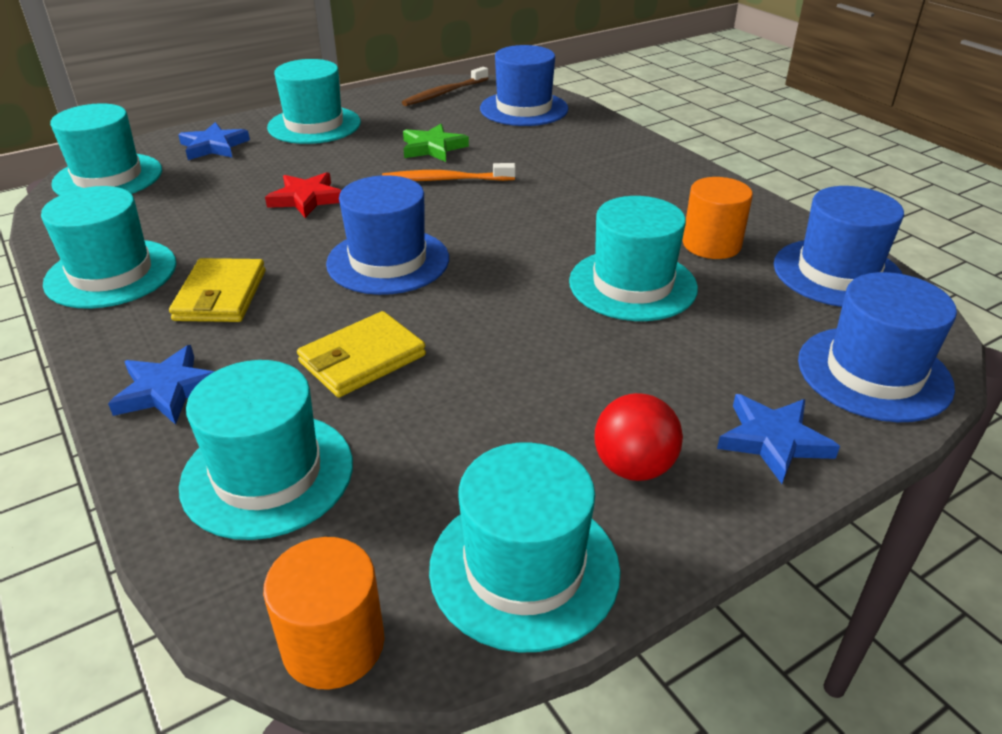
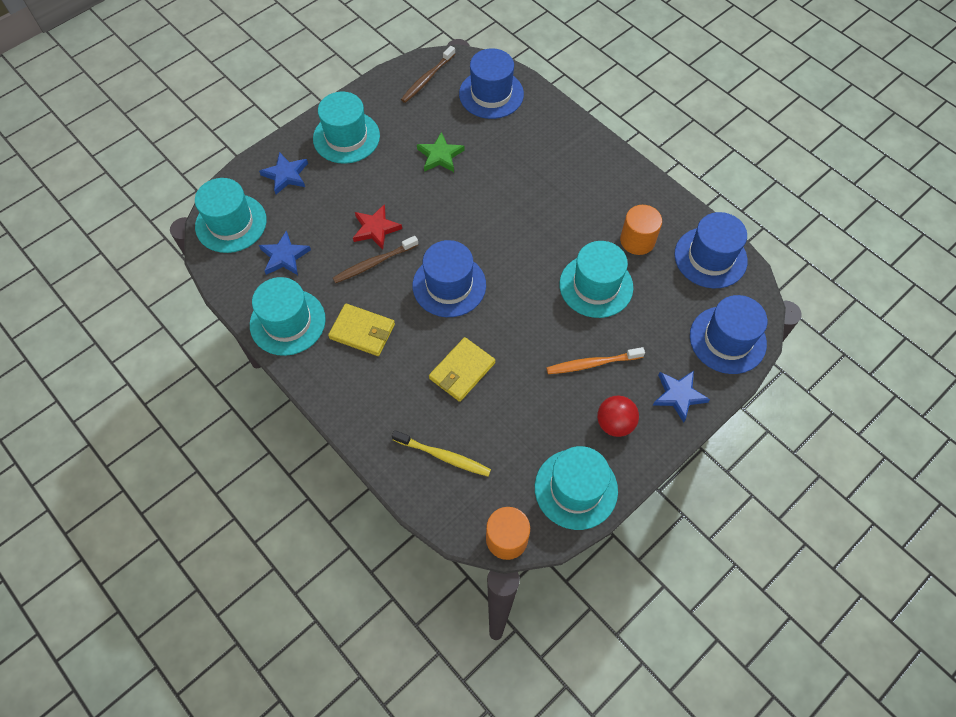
camera: 10 degrees left, 25 degrees up
(167, 390) = (368, 410): blue star -> blue star (284, 256)
(220, 295) = (362, 331): yellow wallet -> yellow wallet turned 60 degrees counterclockwise
(267, 474) = (443, 456): turquoise hat -> yellow toothbrush
(284, 229) = (374, 263): none -> brown toothbrush
(445, 180) = (459, 194): orange toothbrush -> orange toothbrush (592, 364)

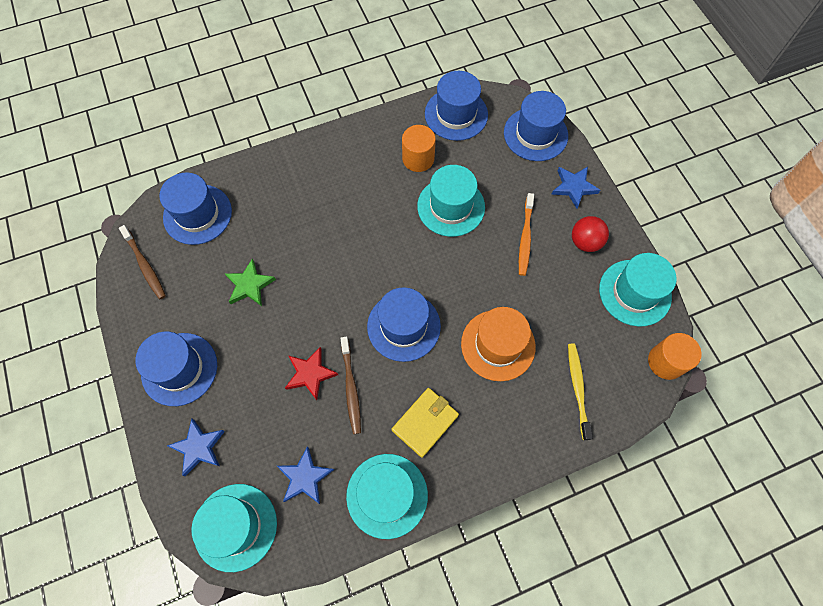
camera: 70 degrees left, 5 degrees up
(346, 137) = (179, 369): turquoise hat -> blue hat
(443, 456) = (577, 388): yellow toothbrush -> yellow toothbrush turned 45 degrees counterclockwise
(462, 371) = (498, 345): yellow wallet -> orange hat

